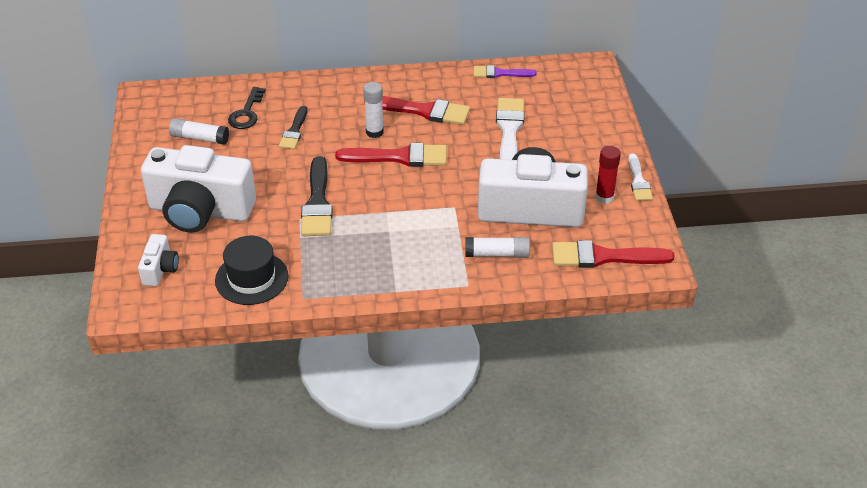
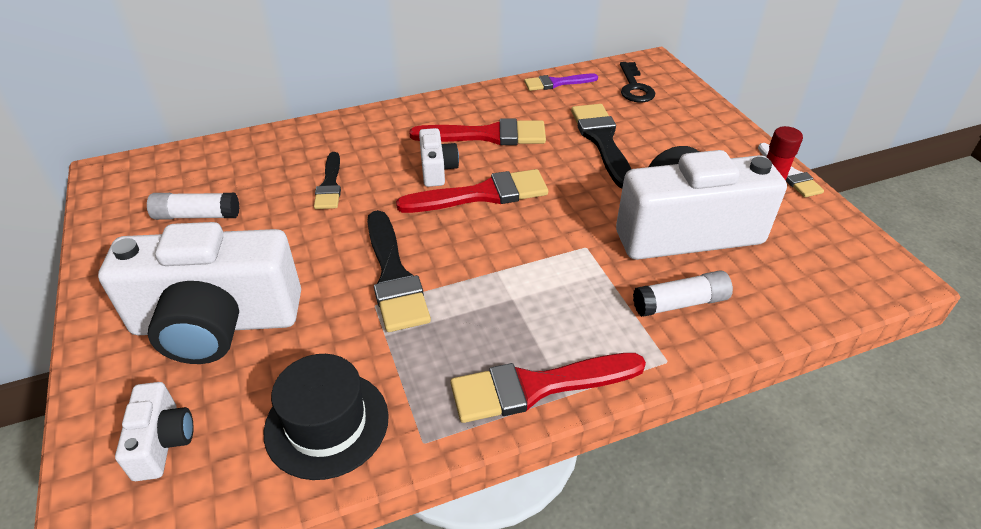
camera: 15 degrees left, 0 degrees up
(246, 113) = (258, 173): black key -> black key (634, 87)
(374, 132) = (437, 169): white glue stick -> white camera
(509, 130) = (602, 141): white brush -> black brush
(604, 257) = (820, 278): red brush -> red brush (538, 386)

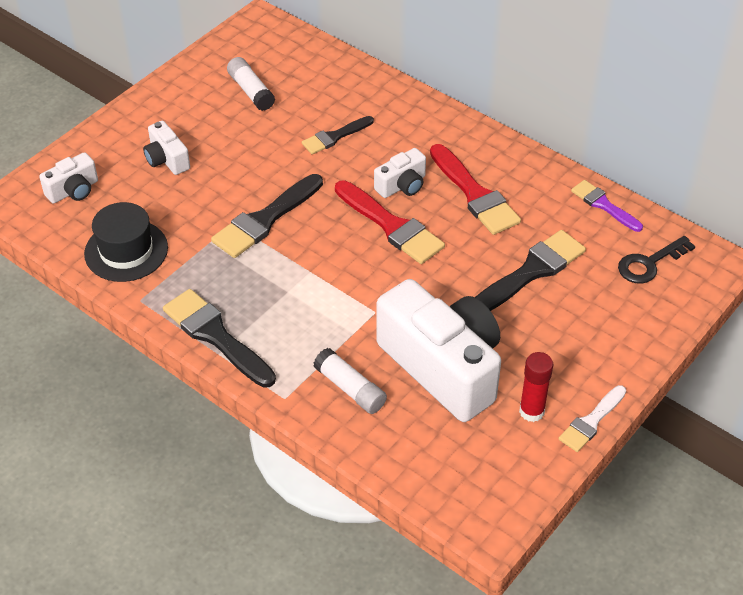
camera: 60 degrees right, 5 degrees up
(216, 323) = (167, 159): white camera -> white camera, size x0.45
(538, 386) = (216, 336): red brush -> black brush

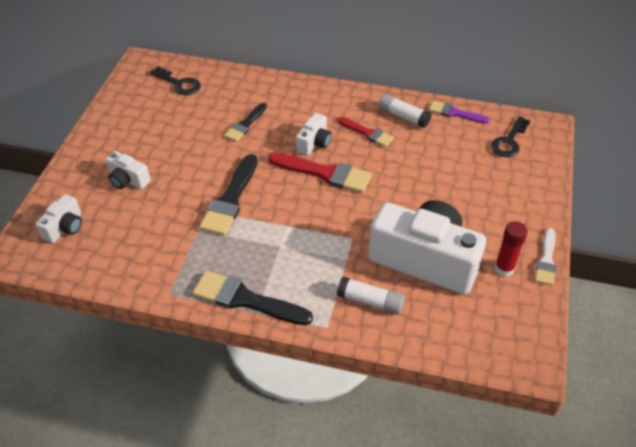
camera: 25 degrees left, 0 degrees up
(126, 251) = (135, 259): black hat -> none
(251, 91) = (164, 111): white glue stick -> white glue stick (403, 116)
(288, 62) = (179, 84): none -> black key
(474, 194) = (367, 133): red brush -> red brush, size x0.61
(531, 272) = (439, 172): black brush -> none

